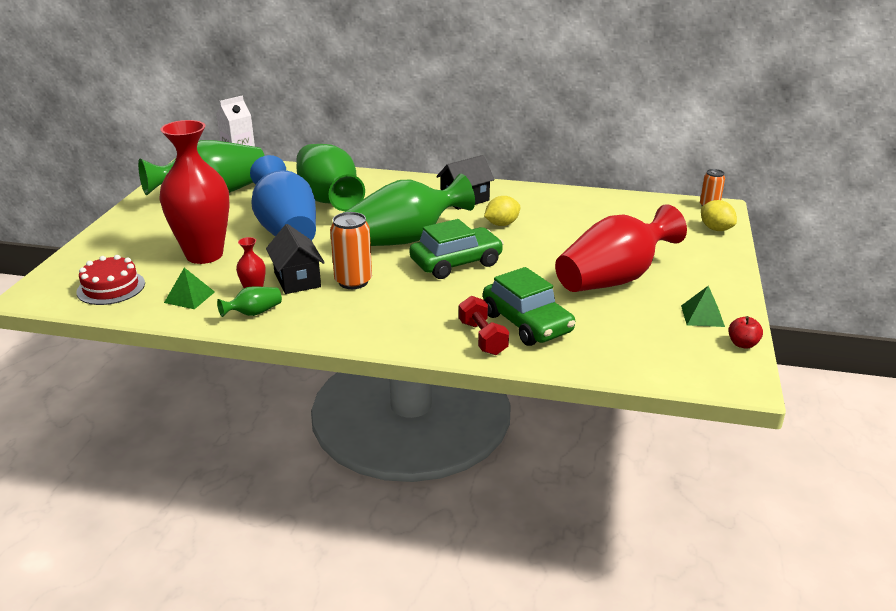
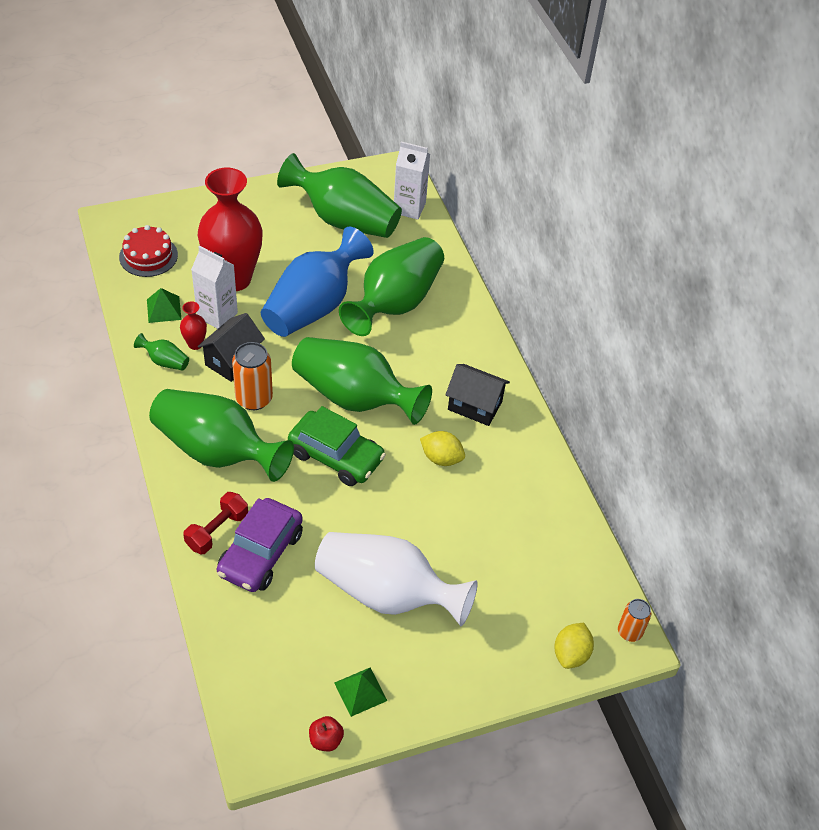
camera: 55 degrees right, 20 degrees up
(235, 273) = (217, 315): none -> white carton
(392, 314) = (217, 451): none -> green vase
(527, 323) = (260, 553): green car -> purple car
(613, 279) = (387, 593): red vase -> white vase

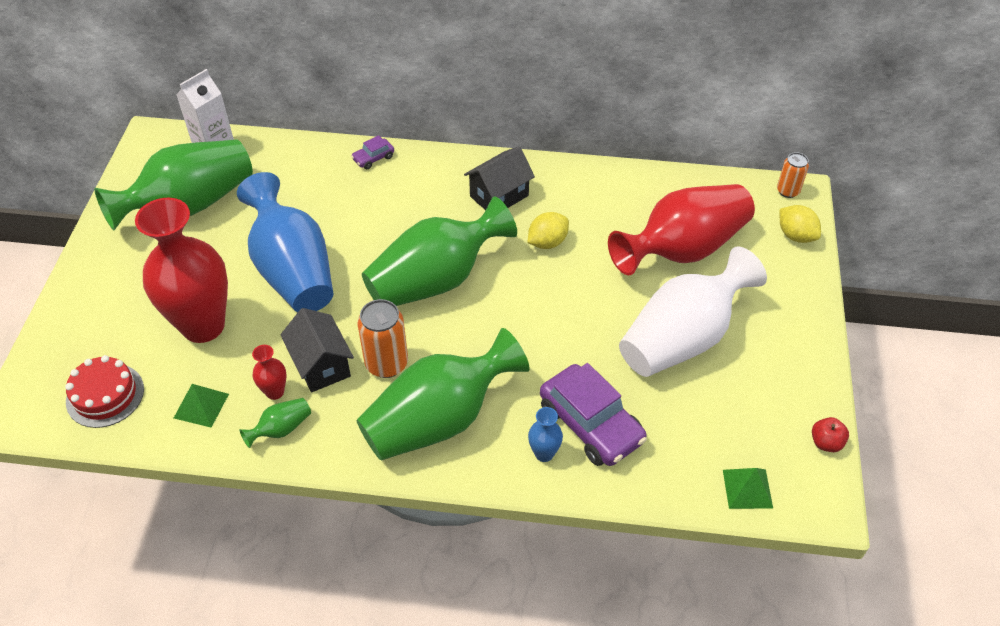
camera: 60 degrees left, 0 degrees up
(217, 315) = (246, 358): white carton -> none
(217, 531) = (544, 453): red dumbbell -> blue vase
(336, 456) = (501, 320): green car -> none
(360, 691) = (782, 397): green pyramid -> green pyramid (747, 488)
(395, 303) = (334, 206): green vase -> none
(464, 306) = (373, 158): none -> purple car
(495, 563) = (682, 249): none -> red vase

